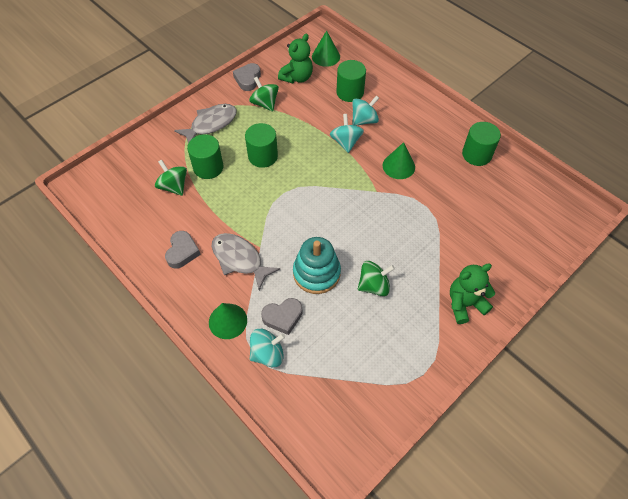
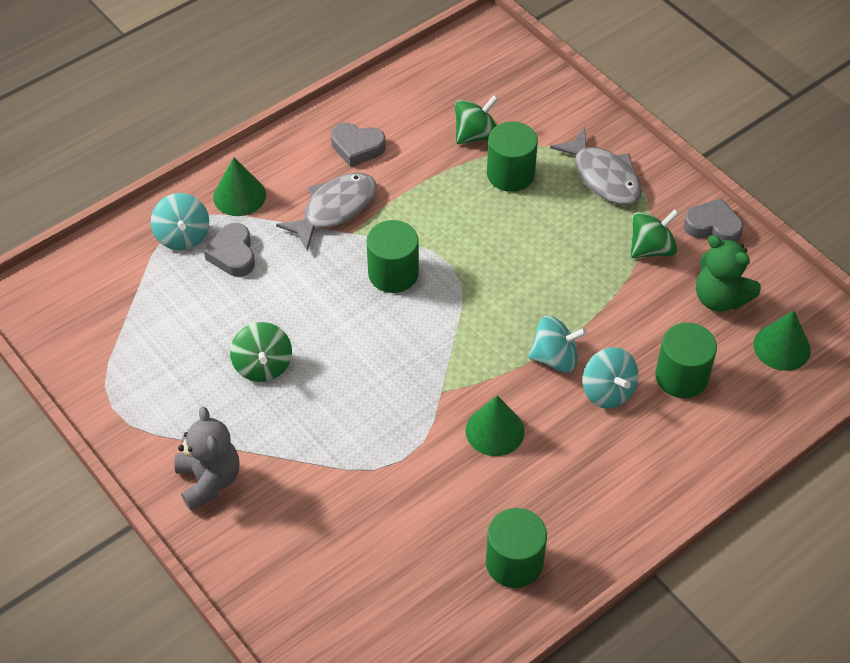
camera: 95 degrees right, 5 degrees down
(263, 156) = (529, 242): green cylinder -> green cylinder (393, 273)
(316, 273) = (296, 297): turquoise stacking toy -> none
(465, 304) = (209, 480): green teddy bear -> grey teddy bear

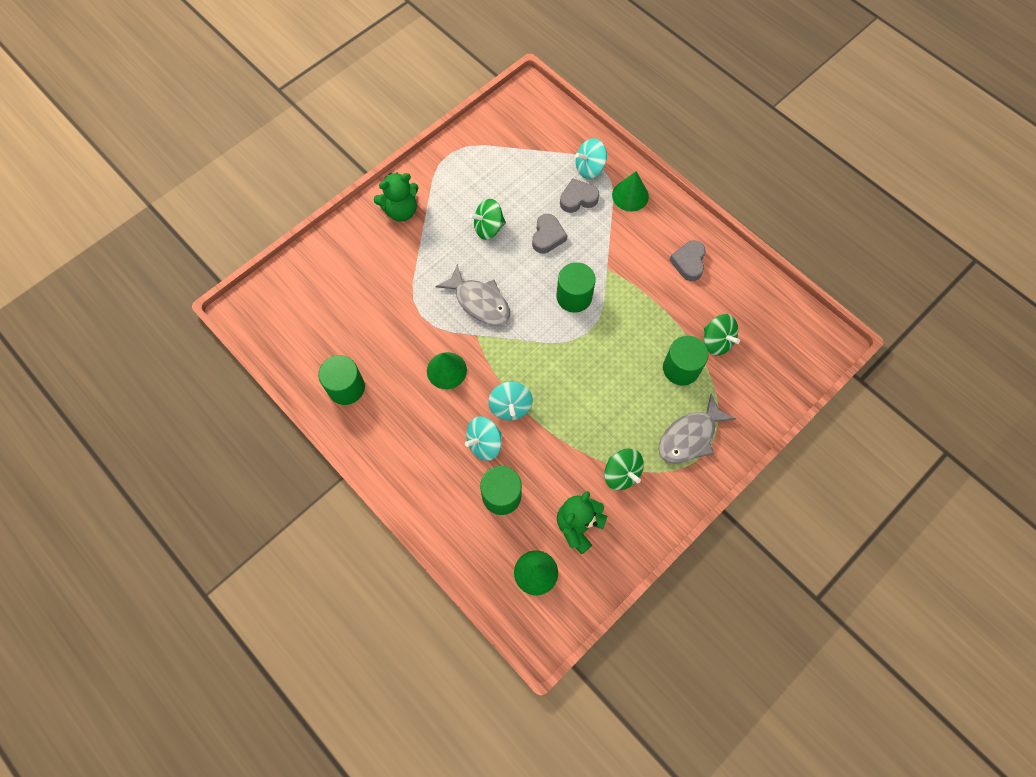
camera: 85 degrees right, 15 degrees up
(209, 480) = (401, 210): grey teddy bear -> green teddy bear
(335, 209) = (627, 254): grey fish -> grey fish (479, 302)
(713, 226) = (651, 522): grey heart -> grey heart (547, 236)

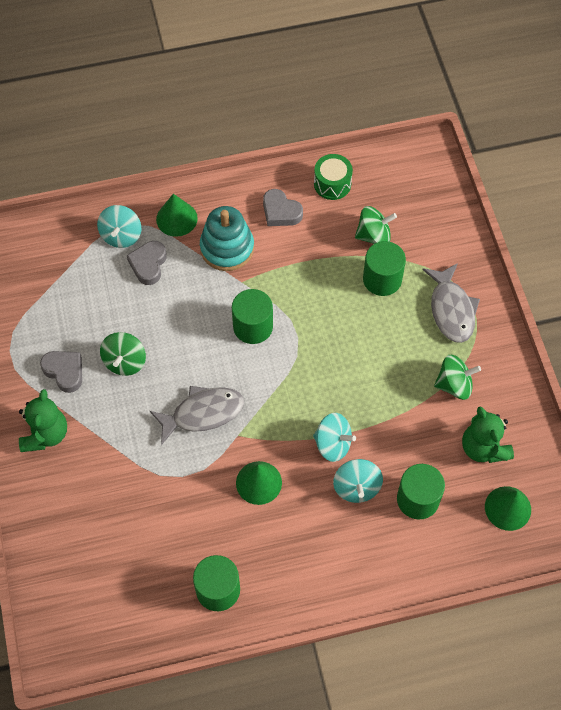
camera: 60 degrees left, 5 degrees down
(547, 236) = (172, 314): grey heart -> grey heart (64, 372)
(629, 243) = (227, 248): none -> turquoise stacking toy
(742, 286) = (332, 184): none -> green drum

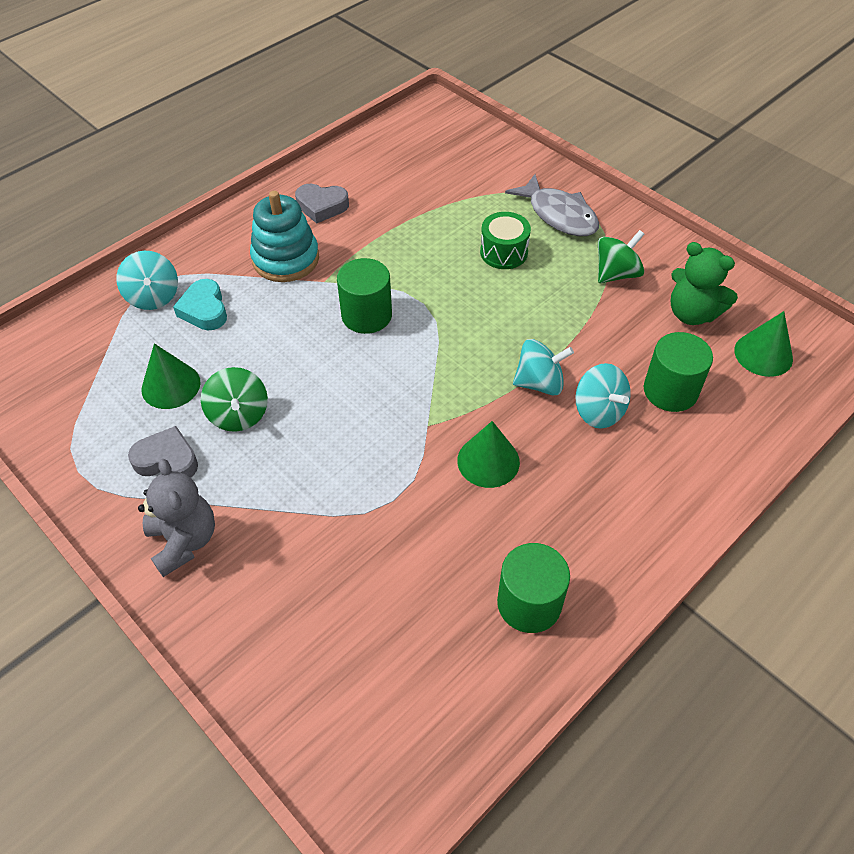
camera: 30 degrees left, 10 degrees down
(45, 434) = (184, 541): green teddy bear -> grey teddy bear
(148, 264) = (204, 310): grey heart -> turquoise heart
(176, 218) = (209, 256): green cone -> green cone (171, 385)
(203, 413) = (371, 423): grey fish -> none
(332, 184) = (358, 164): green drum -> green drum (504, 252)
(374, 236) = (433, 188): green spinning top -> none
(382, 279) = (471, 219): green cylinder -> none

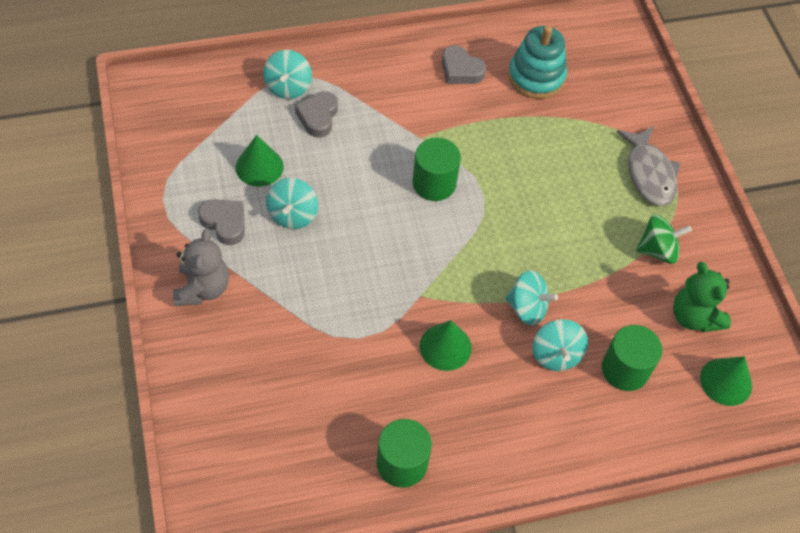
camera: 25 degrees right, 5 degrees up
(204, 310) = (318, 117): turquoise heart -> grey heart
(239, 415) = (292, 215): green spinning top -> turquoise spinning top
(286, 259) = (403, 103): turquoise stacking toy -> turquoise stacking toy (536, 77)
(504, 252) = (578, 184): green drum -> none

